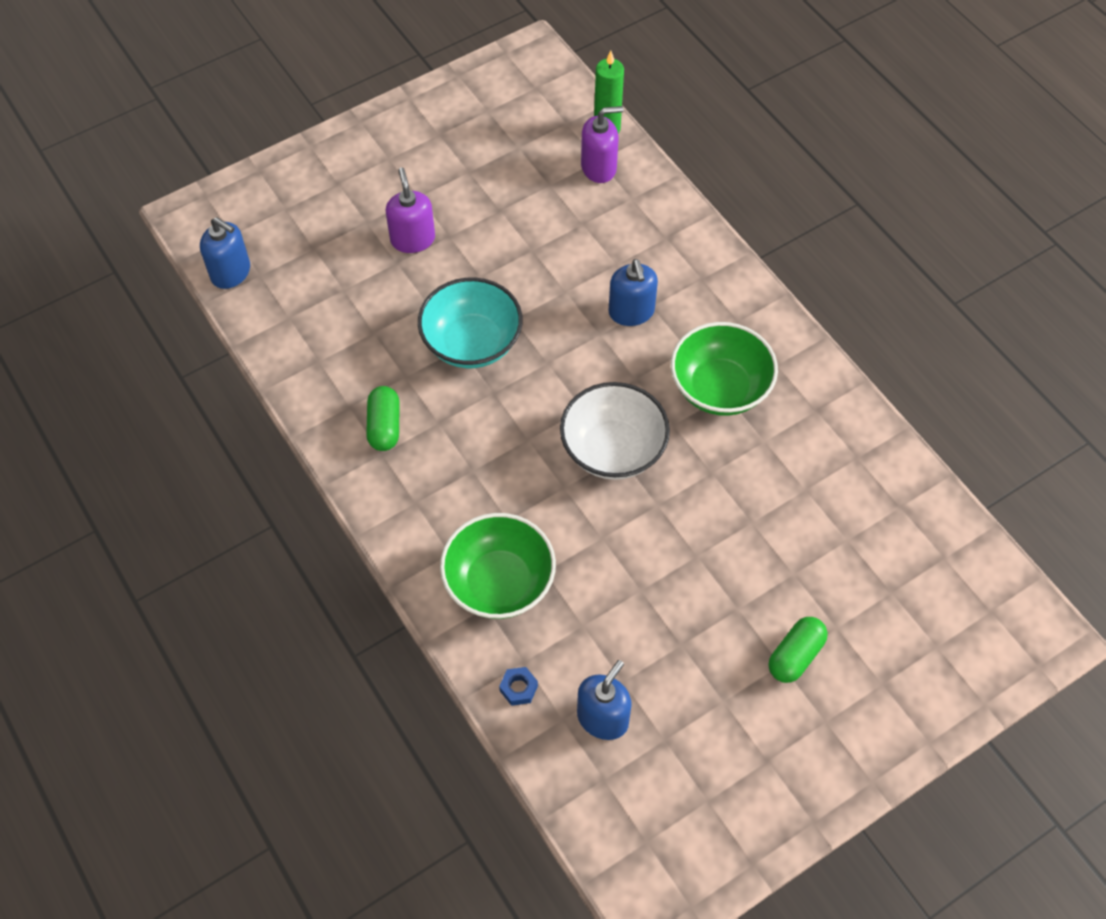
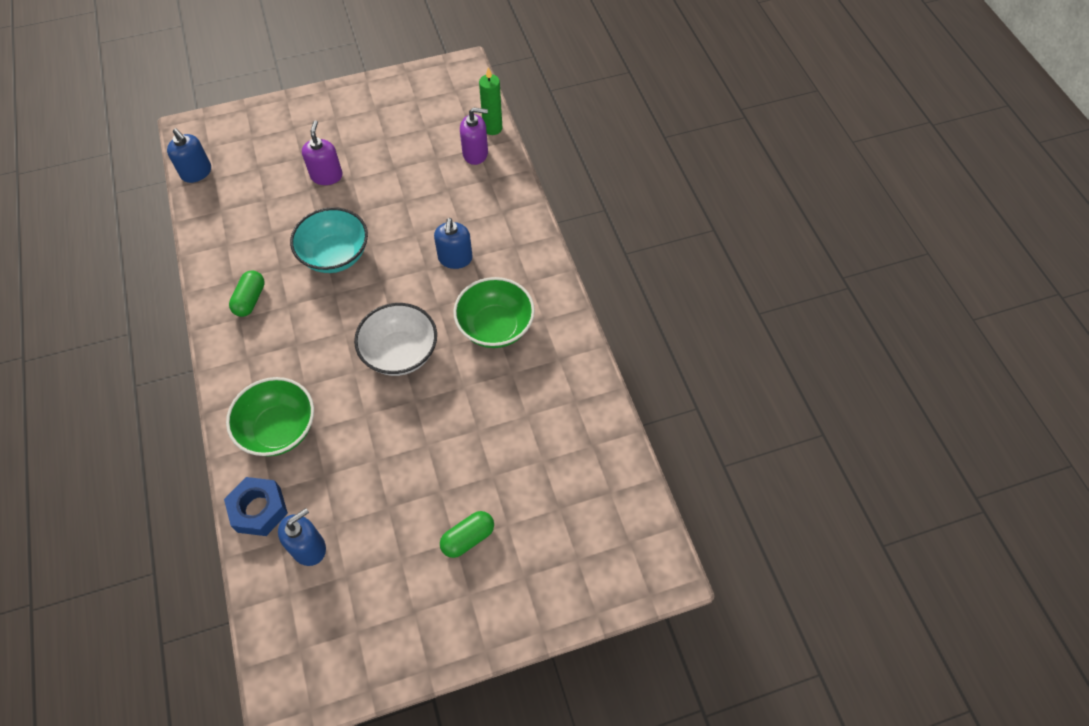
camera: 15 degrees right, 0 degrees up
(518, 688) = (259, 509): blue nut -> blue nut, size x2.02

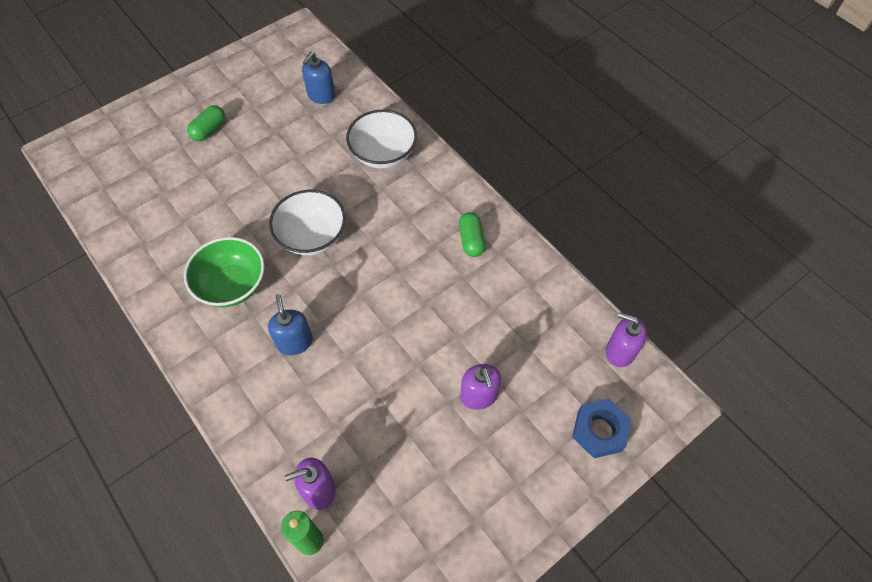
camera: 160 degrees right, 0 degrees up
(196, 172) = (620, 351): blue soap dispenser -> purple soap dispenser
(259, 509) = (368, 105): blue nut -> blue nut (599, 431)
(279, 429) = (383, 154): green bowl -> white bowl
(335, 255) = (417, 306): turquoise bowl -> none

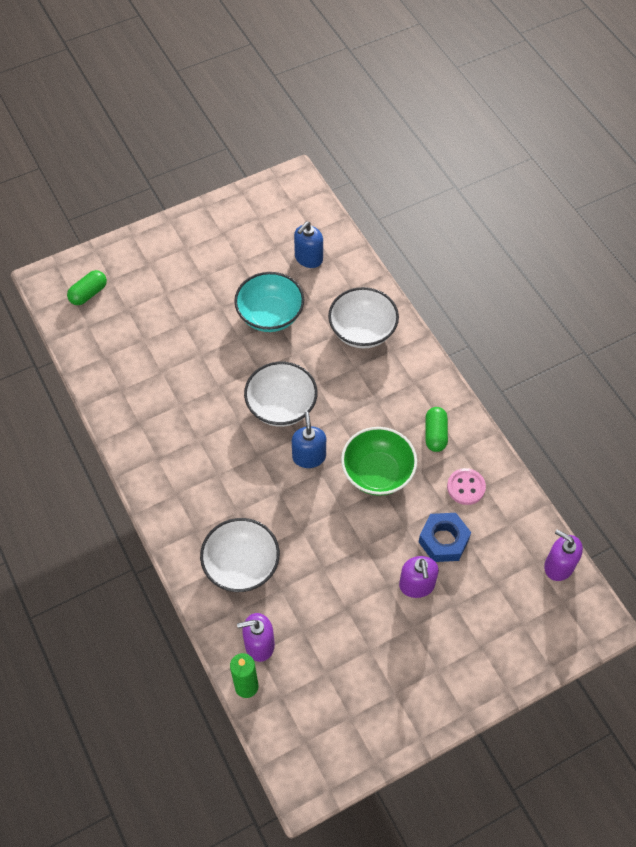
camera: 10 degrees right, 0 degrees up
(209, 130) = (193, 280): green capsule -> green capsule (88, 293)
(232, 285) = (201, 443): green bowl -> green bowl (377, 473)
(289, 406) = (241, 565): none -> white bowl
(290, 152) = (270, 315): none -> turquoise bowl
(294, 342) = (253, 507): blue soap dispenser -> blue soap dispenser (309, 456)
(511, 287) = (466, 487): none -> pink button
(599, 431) = (523, 636): blue nut -> blue nut (443, 540)

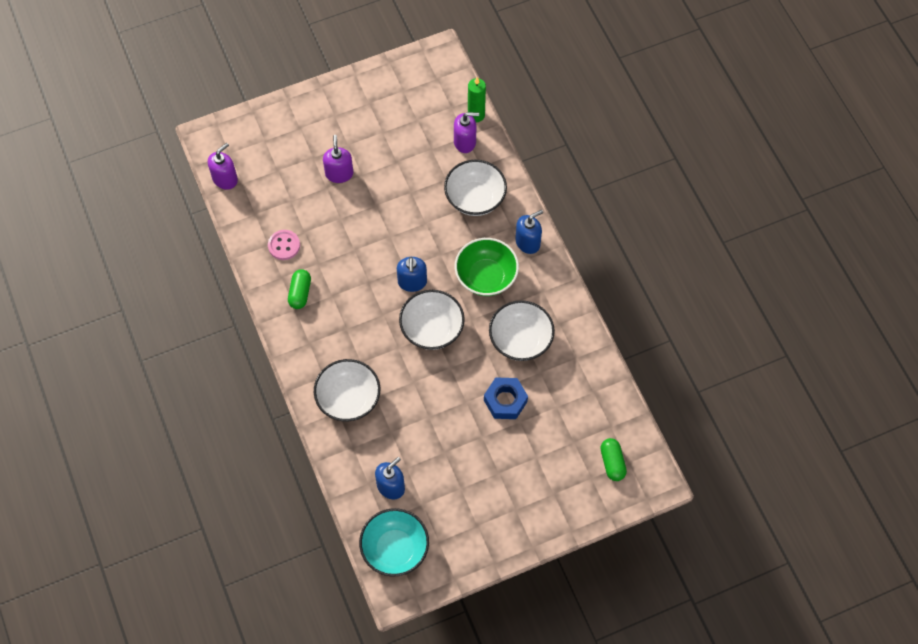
camera: 175 degrees left, 5 degrees up
(88, 293) = (612, 462): green capsule -> green capsule turned 60 degrees counterclockwise
(175, 514) = (528, 242): none -> blue soap dispenser
(182, 403) = (520, 340): none -> white bowl
(270, 315) = (435, 423): turquoise bowl -> turquoise bowl (395, 549)
(377, 473) = (356, 263): green bowl -> green bowl (486, 277)
(443, 540) = (311, 205): blue nut -> blue nut (505, 401)
(558, 566) = (225, 179): purple soap dispenser -> purple soap dispenser turned 90 degrees counterclockwise

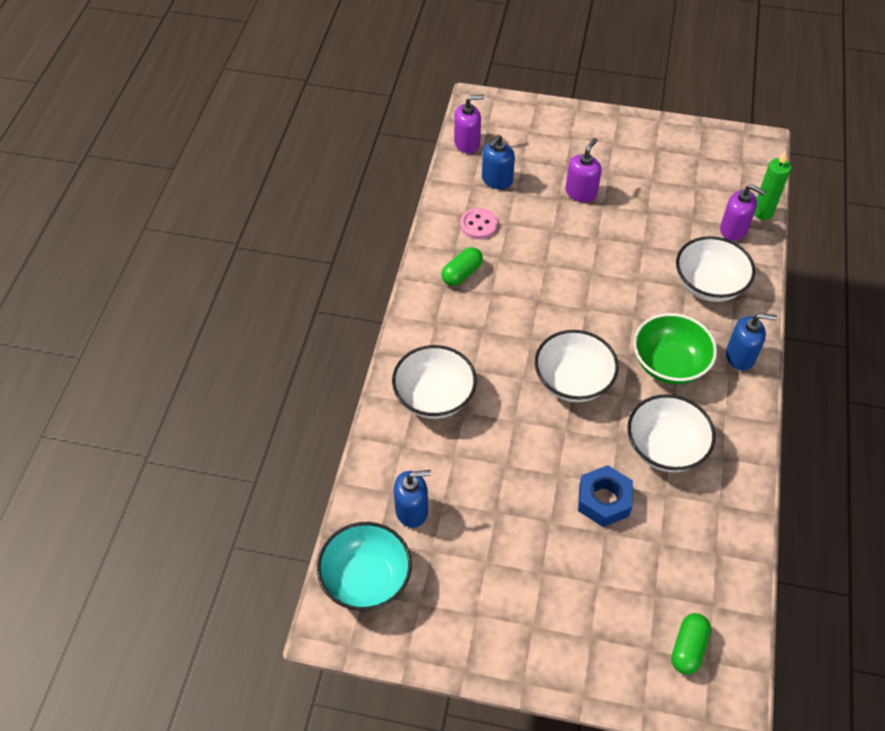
camera: 35 degrees right, 10 degrees down
(412, 282) = (584, 325): blue soap dispenser -> blue soap dispenser (497, 180)

